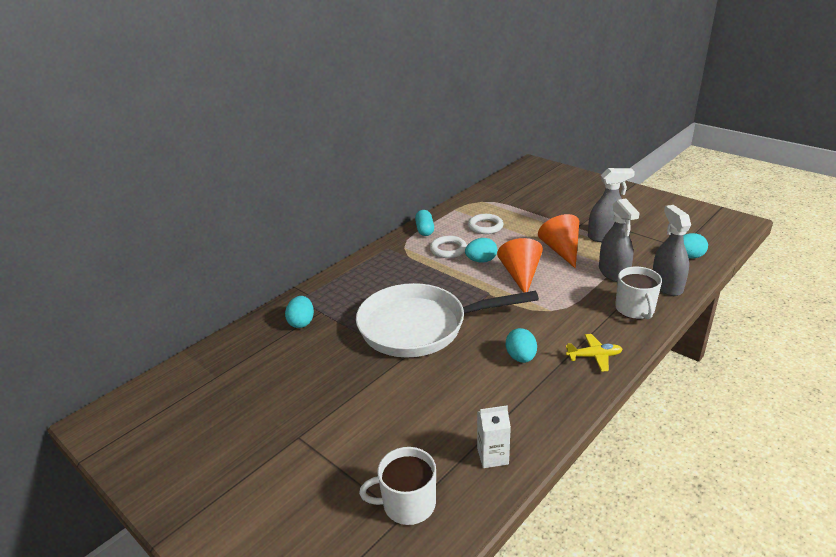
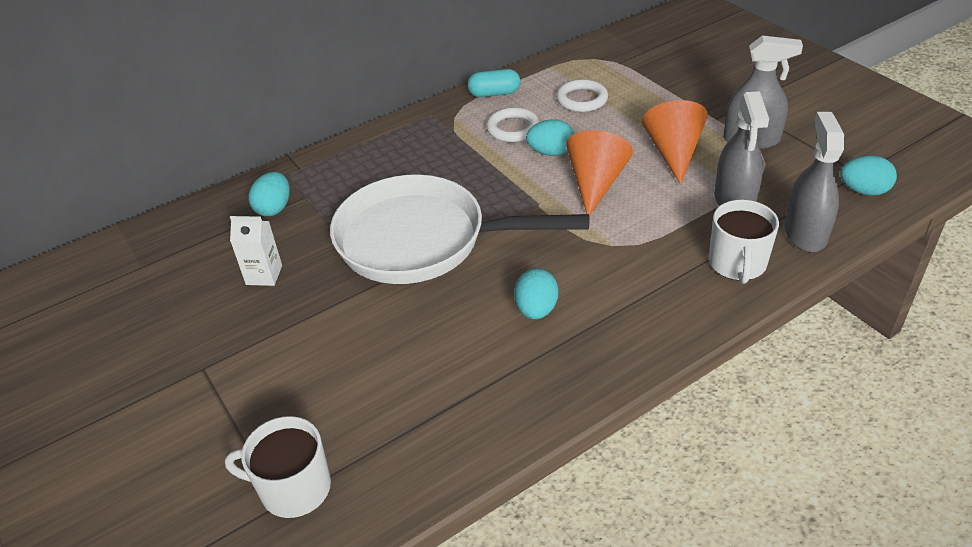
camera: 15 degrees right, 10 degrees up
(424, 230) = (494, 93): turquoise capsule -> turquoise capsule turned 75 degrees clockwise
(492, 456) = (431, 446): white carton -> white carton (264, 275)
(594, 356) = (640, 327): yellow plane -> none

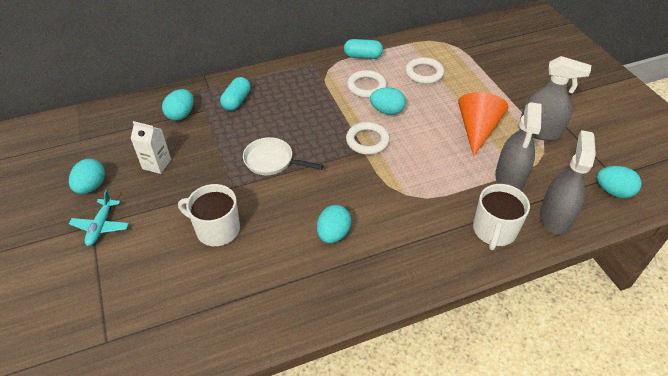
camera: 10 degrees right, 5 degrees up
(182, 320) = (91, 186): none -> turquoise egg
(216, 366) = (101, 226): none -> turquoise plane
(294, 488) = (119, 332): white mug -> white mug (217, 229)
(345, 177) = (237, 101): none -> turquoise capsule
(421, 240) = (272, 161): white pan -> white pan, size x0.45
(538, 192) = (367, 141): none -> white ring
(595, 183) = (411, 142): orange cone -> none

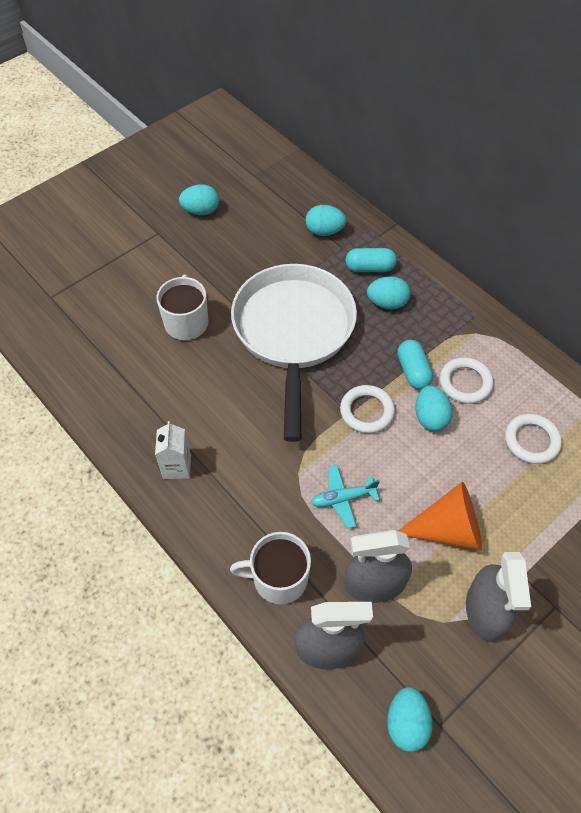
camera: 70 degrees right, 10 degrees up
(101, 226) = (159, 239): turquoise plane -> turquoise plane (343, 498)
(156, 164) = (248, 243): white carton -> white carton (177, 467)
(272, 161) = (293, 332): white pan -> white pan, size x2.22
(333, 234) = (215, 419): turquoise egg -> turquoise egg (387, 303)
(363, 56) = (525, 361): turquoise capsule -> turquoise capsule (413, 371)

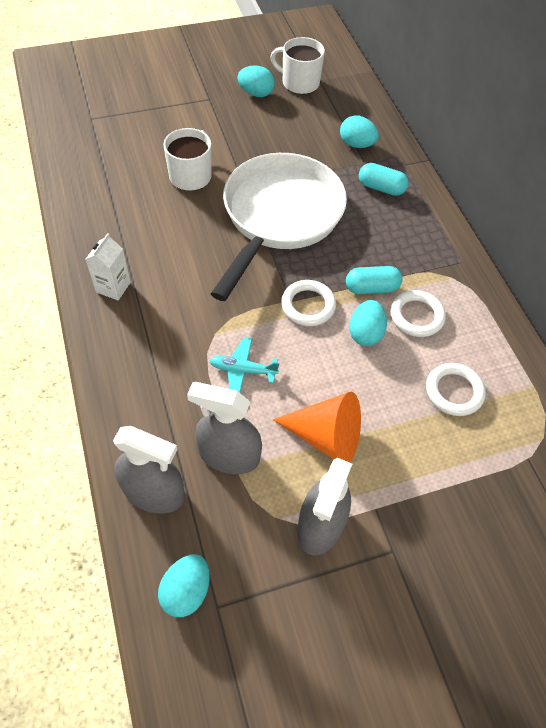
camera: 20 degrees right, 0 degrees up
(279, 578) = (145, 414): white mug -> white mug (299, 83)
(387, 303) = (380, 222): turquoise egg -> none
(413, 371) = (371, 288): turquoise capsule -> turquoise capsule turned 75 degrees clockwise

